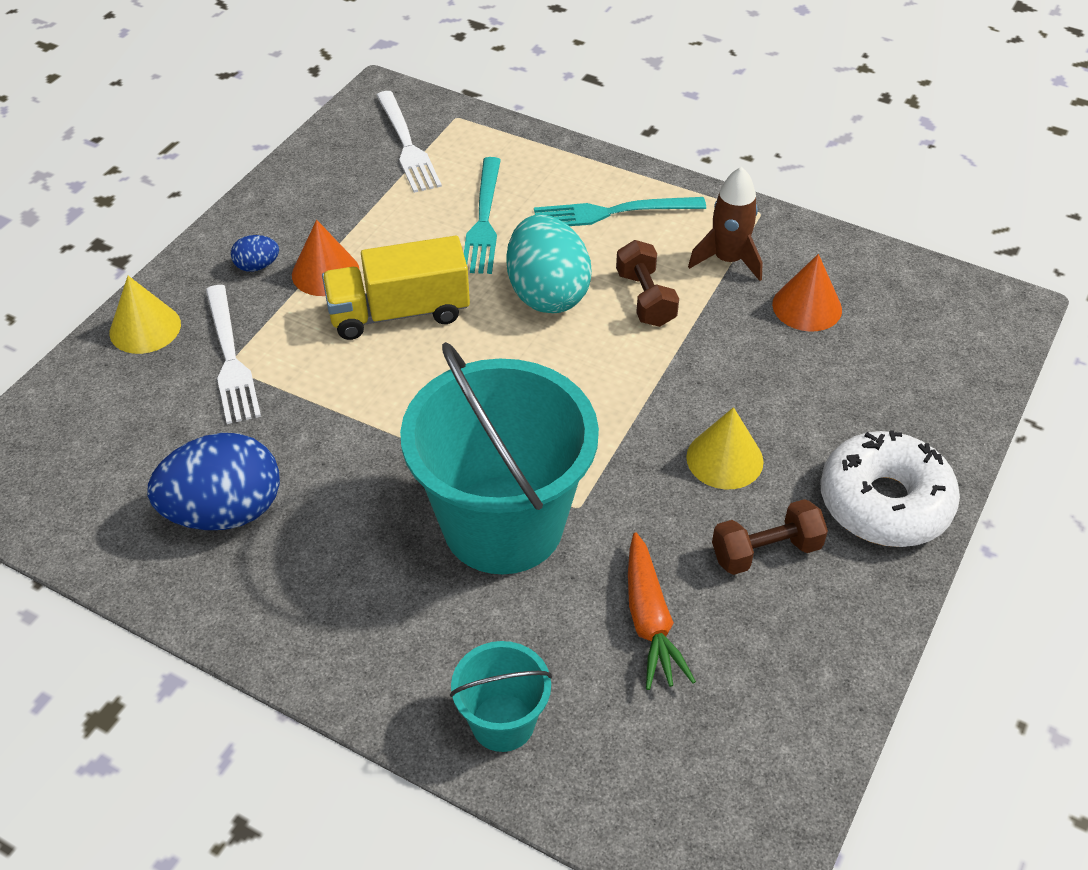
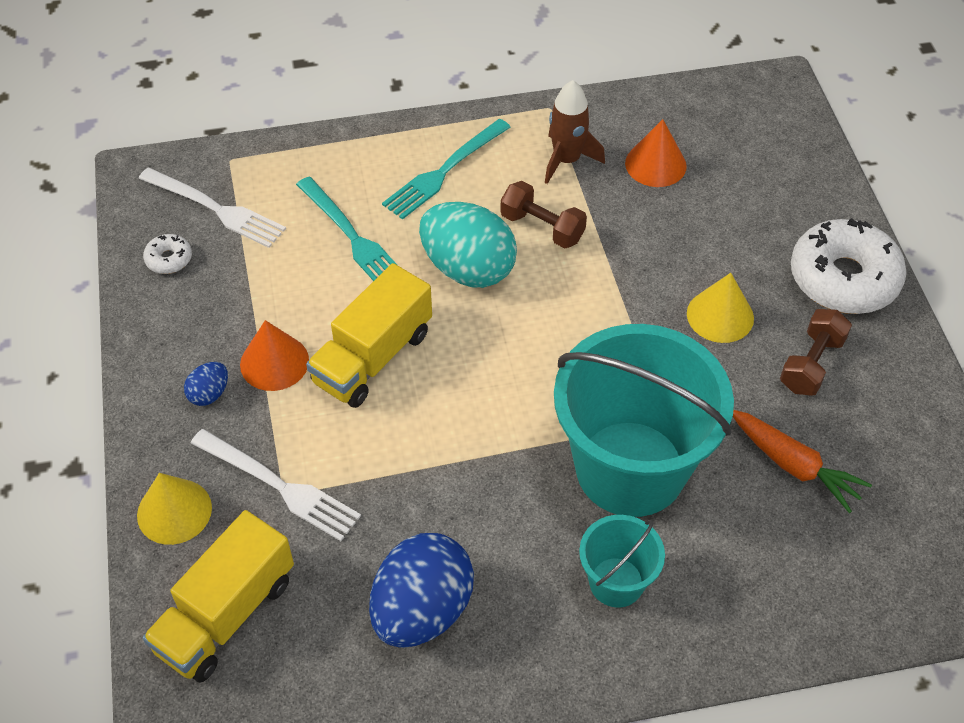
camera: 40 degrees left, 5 degrees up
(97, 418) = (226, 614): none -> yellow truck
(335, 161) = (169, 259): none -> white donut
(503, 722) = (781, 607): turquoise bucket -> turquoise bucket (616, 582)

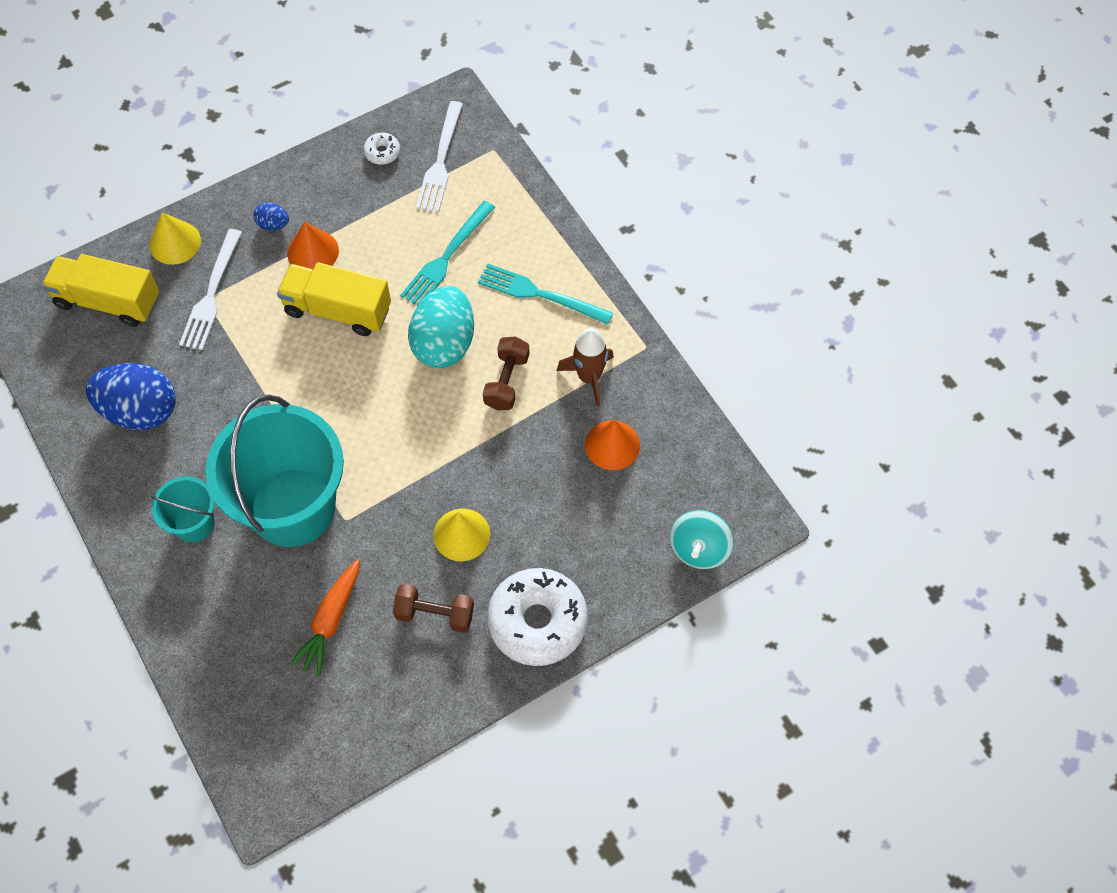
camera: 70 degrees right, 10 degrees up
(796, 133) = (699, 549): none -> turquoise spinning top

